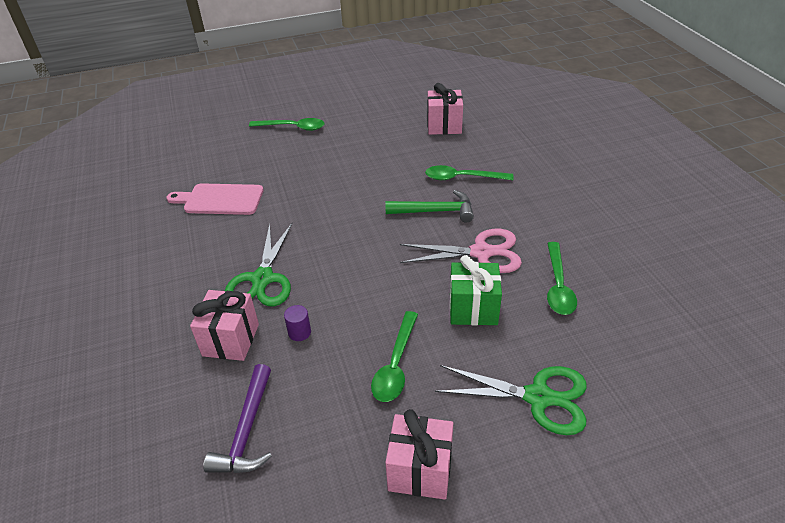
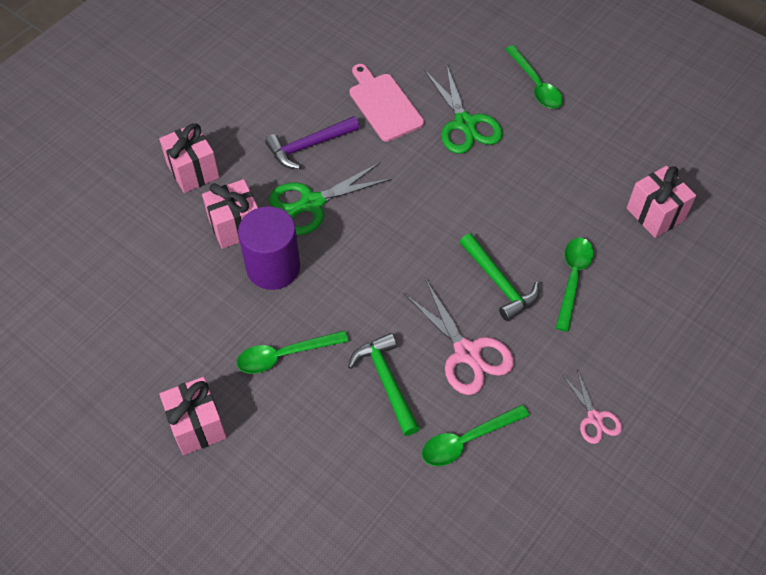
camera: 55 degrees right, 15 degrees up
(138, 344) = (193, 171): none -> pink gift
(247, 430) = (164, 293): purple hammer -> purple hammer (309, 146)
(299, 332) = (273, 267): purple cylinder -> purple cylinder, size x2.46
(462, 178) = (573, 279): green spoon -> green spoon turned 45 degrees clockwise
(473, 309) = (386, 382): green gift -> green hammer
(538, 397) = (318, 479): green scissors -> green scissors (465, 123)
(580, 215) = (595, 418): none -> pink scissors

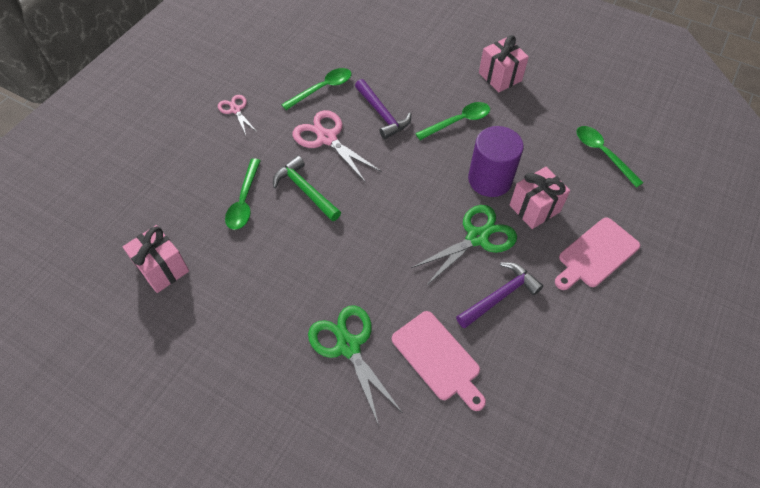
camera: 170 degrees right, 0 degrees up
(193, 171) = (596, 254): pink gift -> pink cutting board
(386, 382) = (382, 114): green hammer -> purple hammer
(535, 85) = (272, 413): green spoon -> green spoon (602, 154)

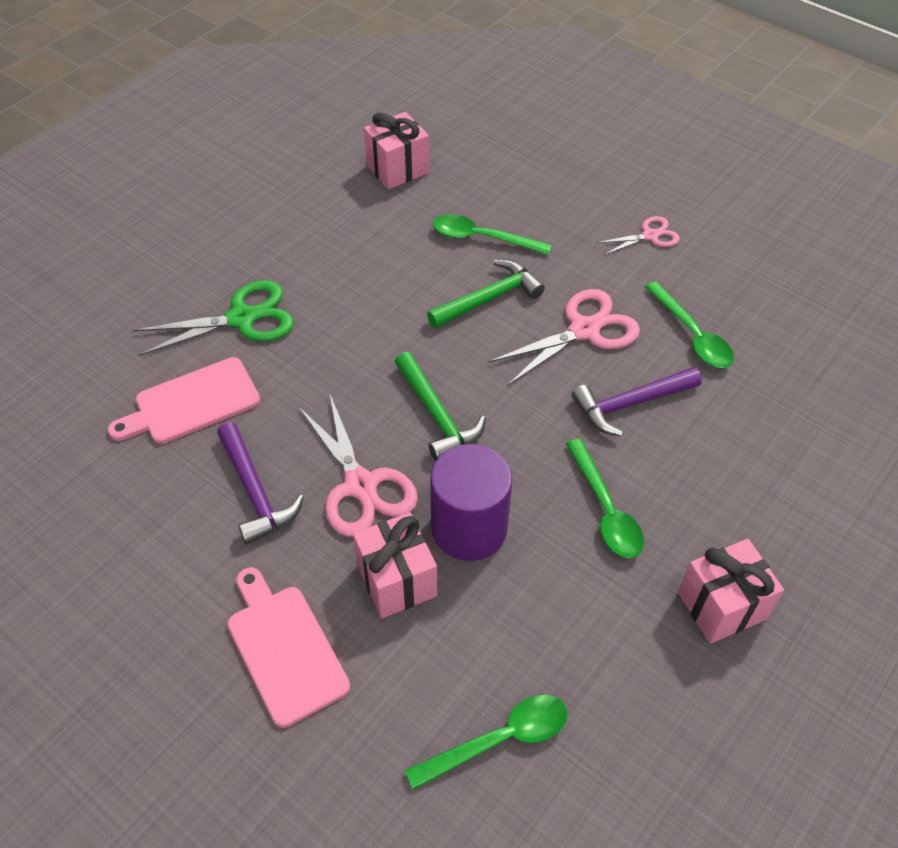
camera: 100 degrees right, 5 degrees down
(412, 206) = (437, 415): none -> green hammer
(477, 237) = (361, 485): green scissors -> pink scissors

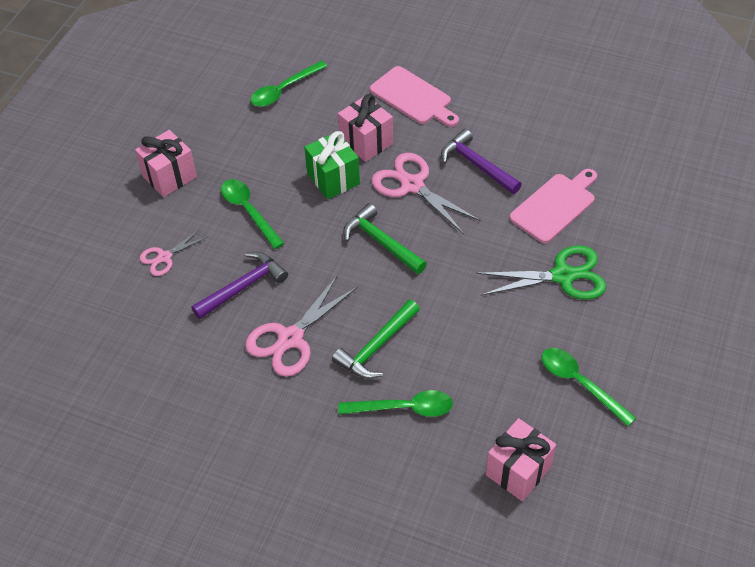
camera: 165 degrees right, 0 degrees up
(242, 318) = (563, 276): green scissors -> green scissors turned 150 degrees counterclockwise
(469, 528) = (333, 179): purple cylinder -> green gift
(650, 236) = (250, 455): pink scissors -> pink scissors (164, 257)
(692, 335) = (201, 358): green spoon -> green spoon (580, 383)

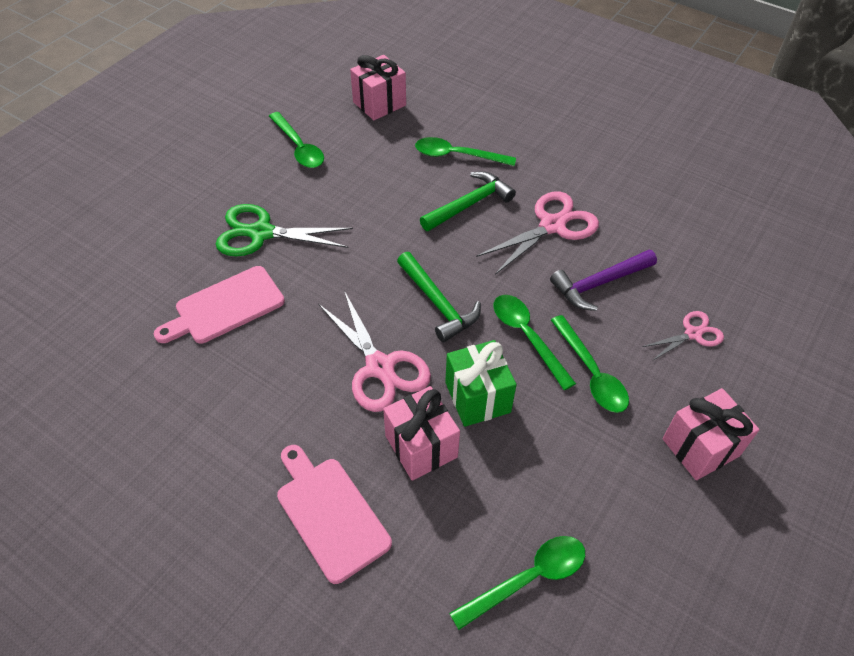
camera: 170 degrees left, 0 degrees up
(302, 229) = (527, 337): none -> green spoon
(477, 165) = (289, 379): purple hammer -> none

